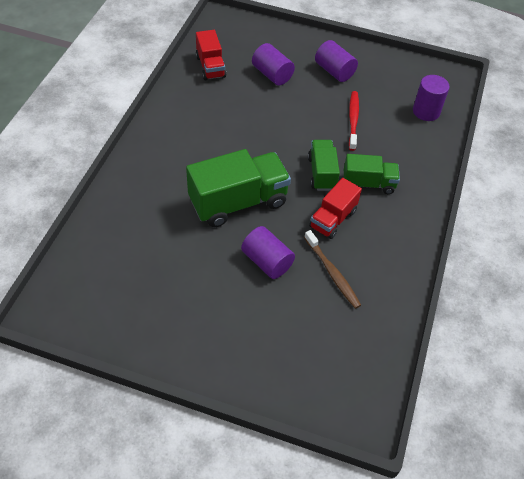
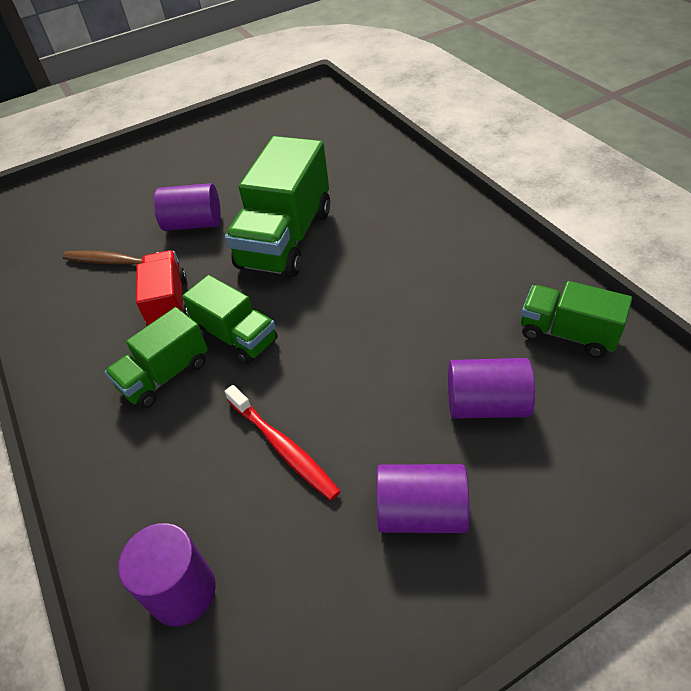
camera: 140 degrees right, 5 degrees down
(210, 67) = (567, 334): red truck -> green truck

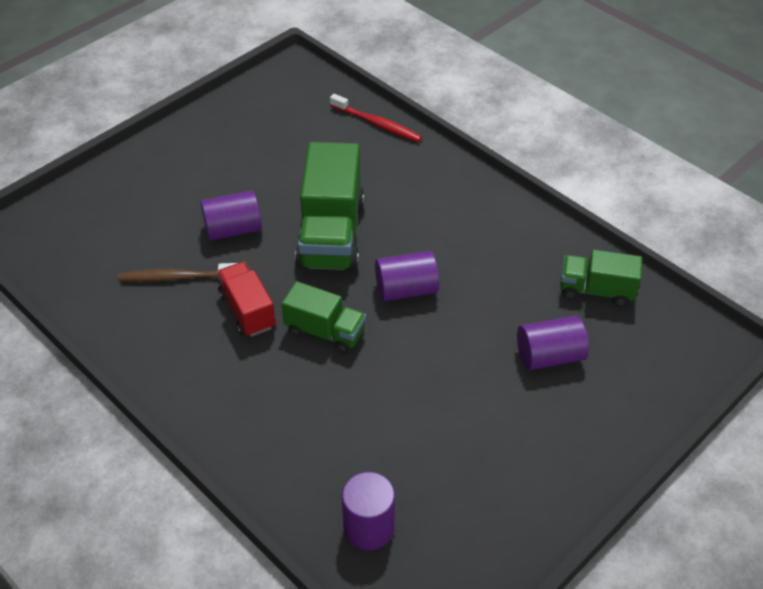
camera: 20 degrees left, 0 degrees up
(165, 375) = (276, 374): green truck -> none
(282, 447) = (402, 414): red toothbrush -> red toothbrush (377, 123)
(421, 512) = (524, 441): purple cylinder -> purple cylinder (406, 289)

